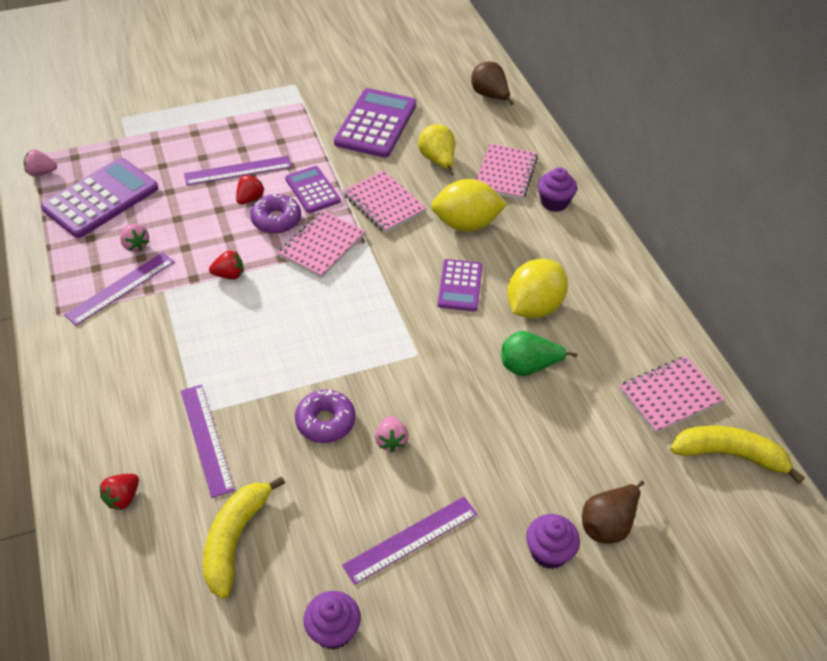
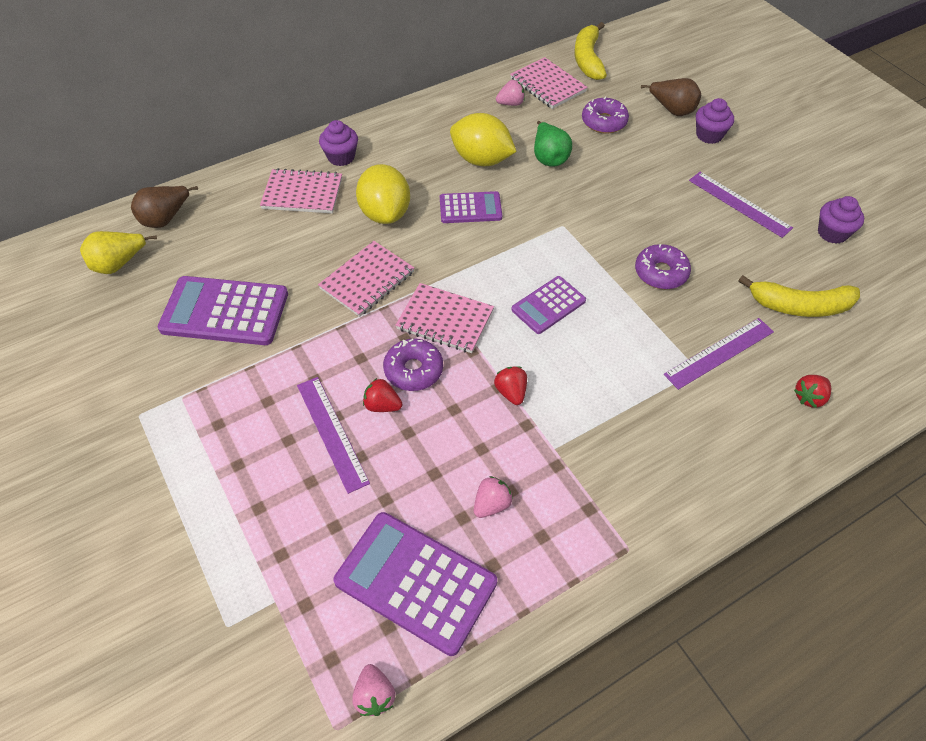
camera: 100 degrees left, 5 degrees up
(120, 288) = (564, 495): purple ruler -> none
(123, 498) = (809, 397): red strawberry -> red strawberry turned 120 degrees clockwise
(312, 190) = (356, 348): purple calculator -> purple calculator (548, 305)
(391, 441) = (659, 228): pink strawberry -> pink strawberry (510, 103)
(438, 161) = (288, 247): yellow pear -> yellow pear (119, 264)
(589, 437) = (604, 122): none -> purple donut

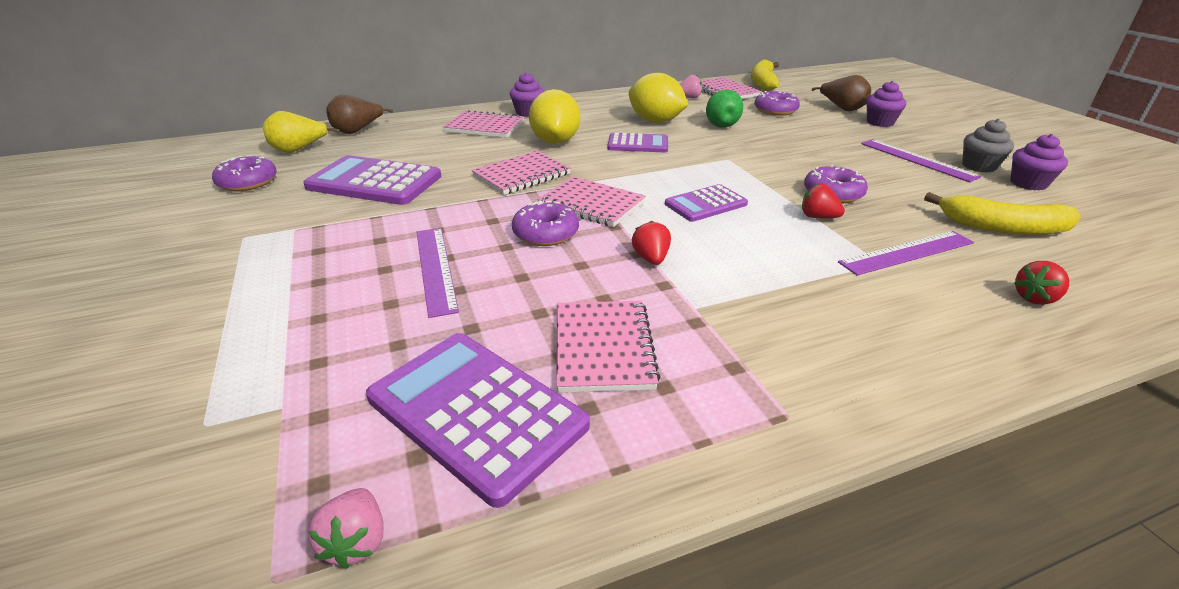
camera: 10 degrees right, 20 degrees down
(95, 329) = (248, 182): none -> purple donut
(382, 405) = (501, 254): red strawberry -> red strawberry (817, 217)
(491, 504) = (603, 348): pink strawberry -> pink notebook
(793, 208) = (978, 166): none -> grey cupcake

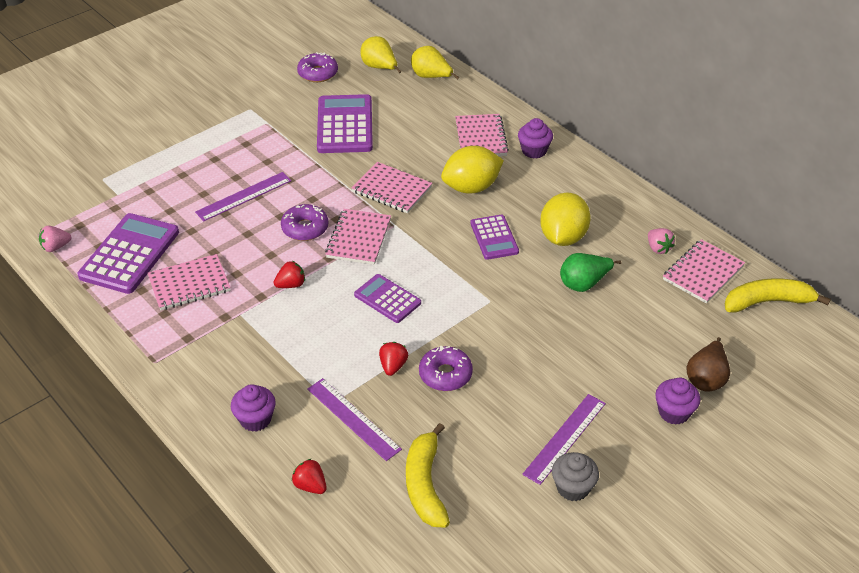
camera: 70 degrees right, 10 degrees up
(357, 131) = (431, 77): brown pear -> yellow pear
(775, 110) = (659, 321): purple donut -> none
(1028, 183) = (543, 522): purple cupcake -> purple cupcake (255, 419)

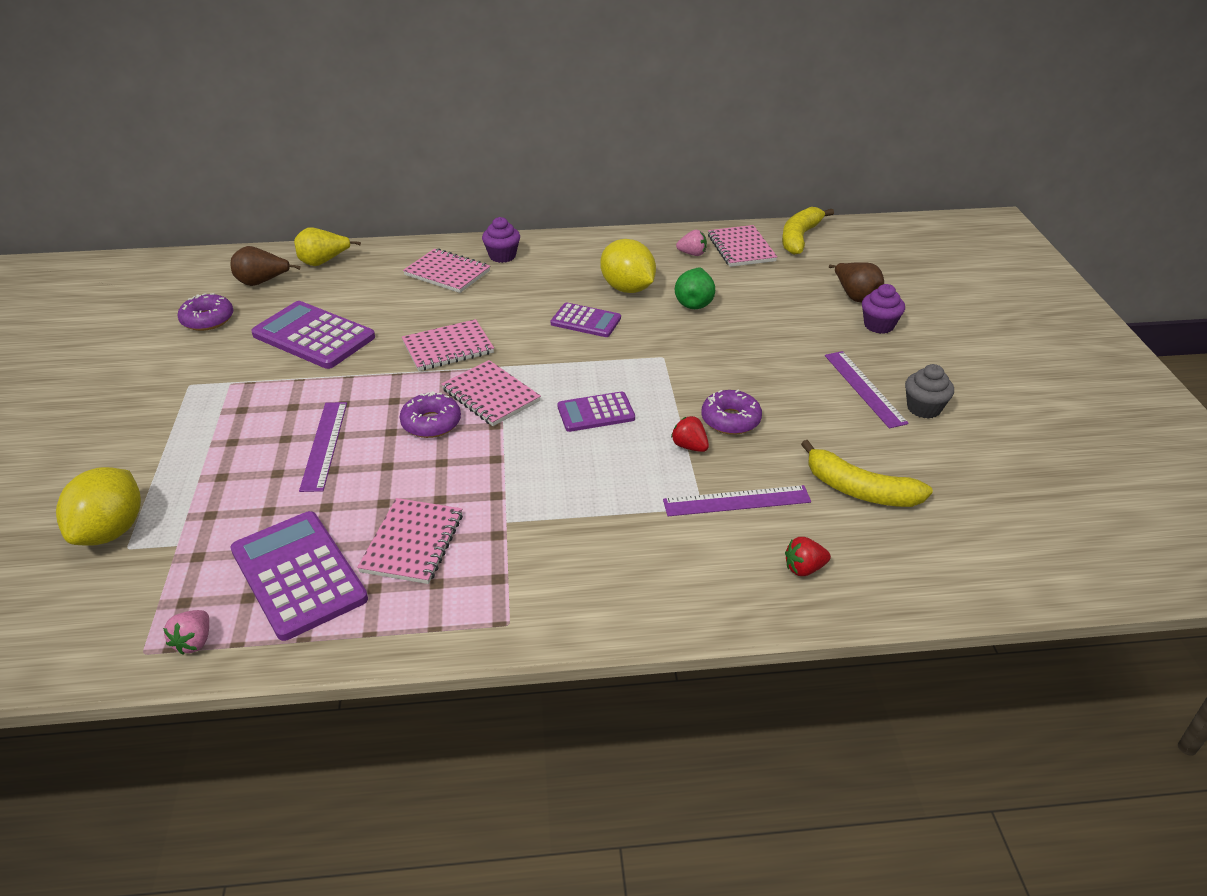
camera: 55 degrees left, 5 degrees down
(255, 419) = (676, 572): purple cupcake -> none
(291, 285) = (503, 466): red strawberry -> none
(379, 67) = (262, 282): yellow pear -> brown pear
(471, 187) = (505, 305): yellow lemon -> yellow lemon (111, 531)

